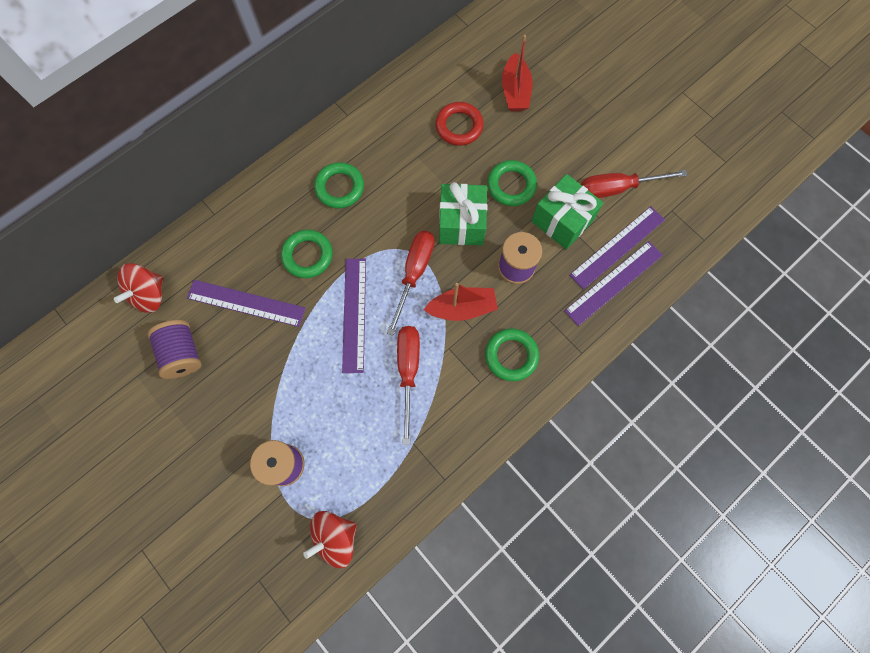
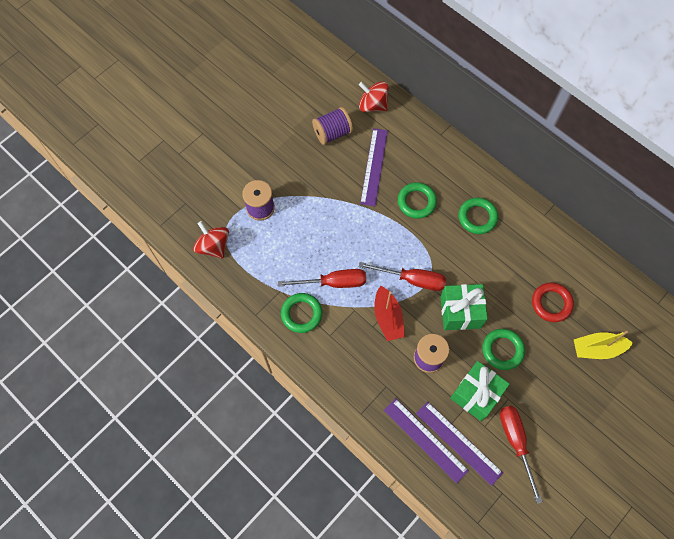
camera: 85 degrees right, 5 degrees down
(354, 314) = (374, 240): purple ruler -> none
(511, 355) = (353, 357): green ring -> green ring (301, 314)
(515, 91) = (597, 348): red boat -> yellow boat

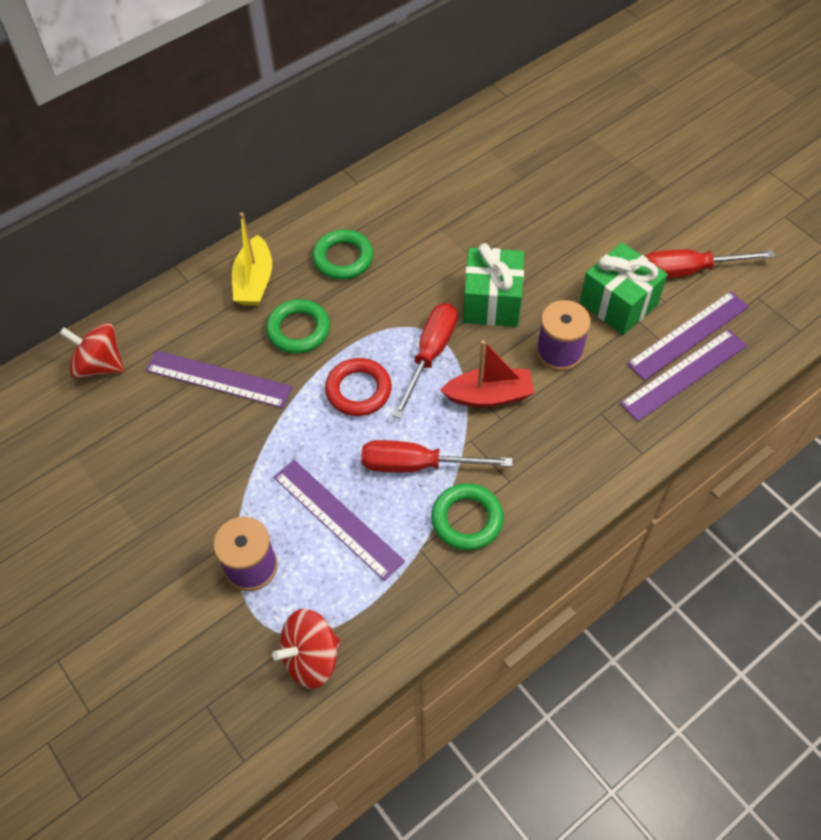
camera: 80 degrees left, 10 degrees down
(293, 245) = (337, 518): none -> purple ruler
(332, 133) = (134, 432): purple spool -> none
(333, 282) = (417, 465): red screwdriver -> red screwdriver turned 90 degrees counterclockwise
(373, 105) = (100, 365): red spinning top -> red spinning top turned 75 degrees clockwise
(502, 350) = (555, 263): green ring -> none
(551, 303) = (492, 198): red ring -> red ring (358, 390)
(597, 348) = (562, 164): yellow boat -> yellow boat (254, 281)

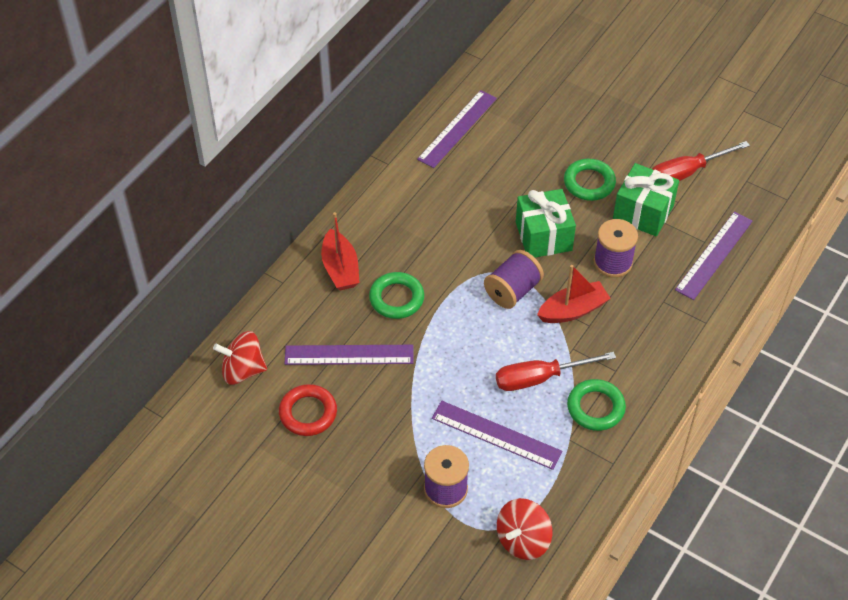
camera: 20 degrees left, 5 degrees down
(254, 281) = (340, 268): yellow boat -> red boat
(343, 258) = (406, 230): green ring -> green ring (589, 183)
(358, 390) = (468, 333): red ring -> red ring (308, 413)
(430, 355) = (512, 291): red screwdriver -> purple spool
(688, 335) = (705, 223): purple ruler -> purple ruler (457, 128)

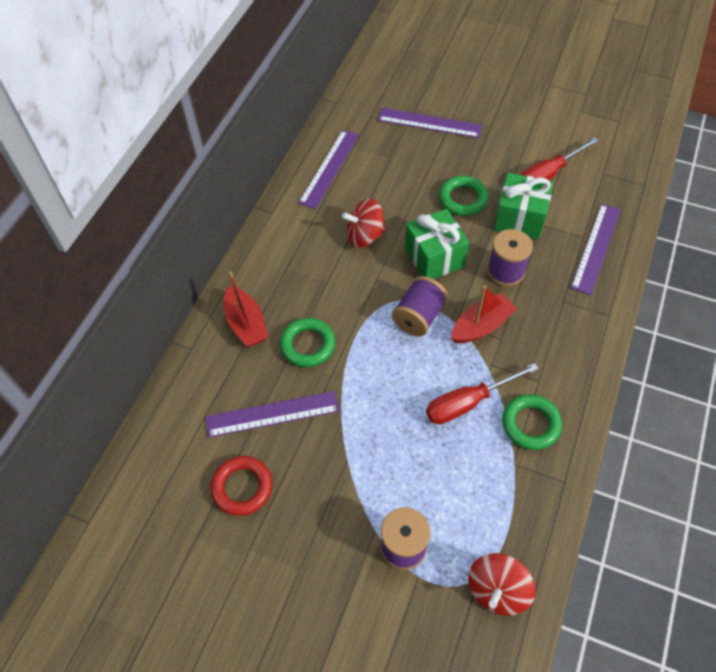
camera: 10 degrees left, 5 degrees up
(243, 370) = (166, 452): red spinning top -> red spinning top (364, 236)
(496, 435) = (440, 474): purple ruler -> purple ruler (429, 123)

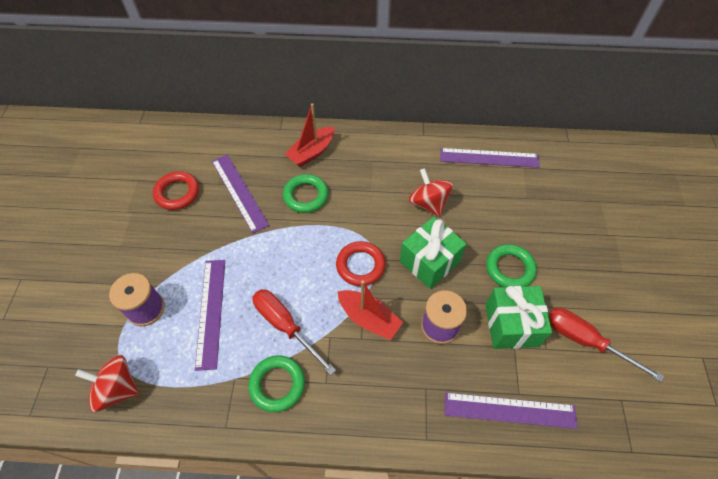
camera: 70 degrees right, 0 degrees up
(418, 316) = (360, 265): purple spool -> red ring
(429, 123) = (589, 217): purple ruler -> purple ruler (210, 312)

